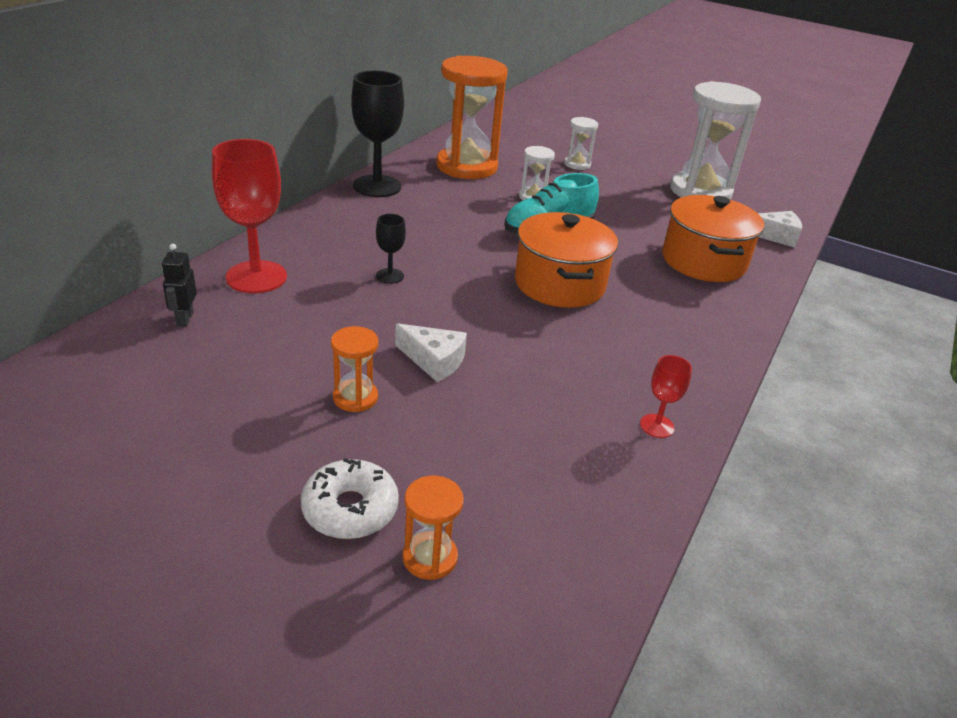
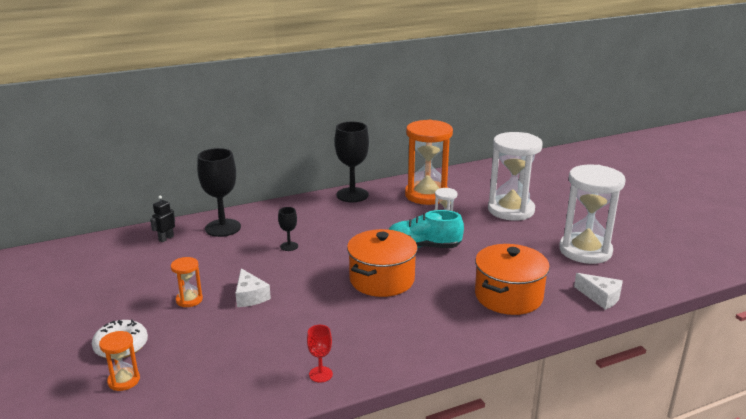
camera: 40 degrees right, 10 degrees down
(256, 277) = (223, 228): red goblet -> black goblet
(577, 164) = (511, 210): white hourglass -> white hourglass, size x2.20

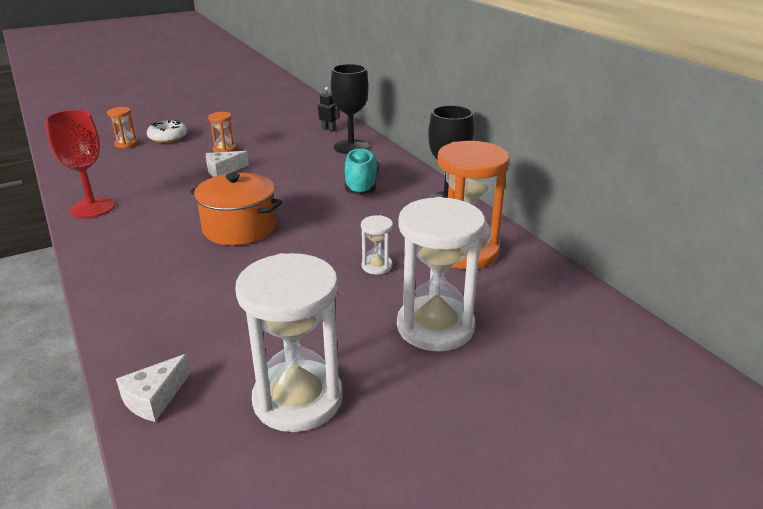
camera: 85 degrees right, 5 degrees up
(289, 246) = (314, 178): black goblet -> none
(320, 374) = (92, 208): red goblet -> red goblet, size x2.06
(423, 247) = (312, 251): turquoise shoe -> turquoise shoe (361, 184)
(508, 296) = (182, 311): orange pot -> none

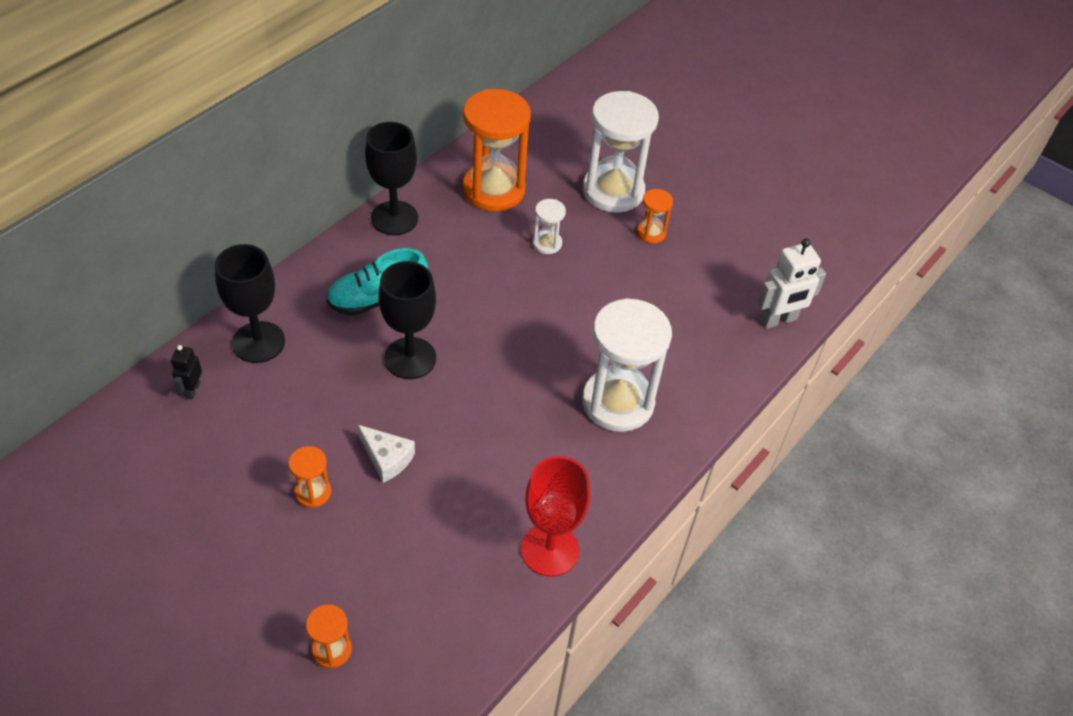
camera: 115 degrees left, 20 degrees up
(154, 398) = (778, 320): white cheese -> white robot
(168, 137) = (285, 600): white donut -> none
(239, 228) = (528, 373): orange pot -> none
(296, 188) = (410, 358): none -> black goblet
(298, 399) = (730, 244): white hourglass -> white hourglass (618, 402)
(354, 337) = (651, 233): none -> orange hourglass

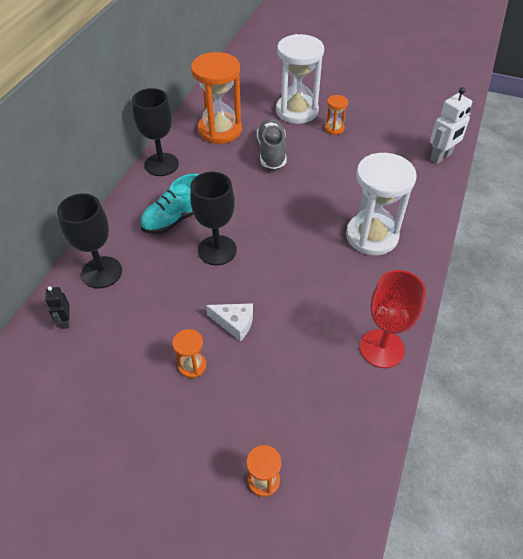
camera: 15 degrees left, 0 degrees up
(547, 243) = (271, 152): white hourglass -> grey shoe

